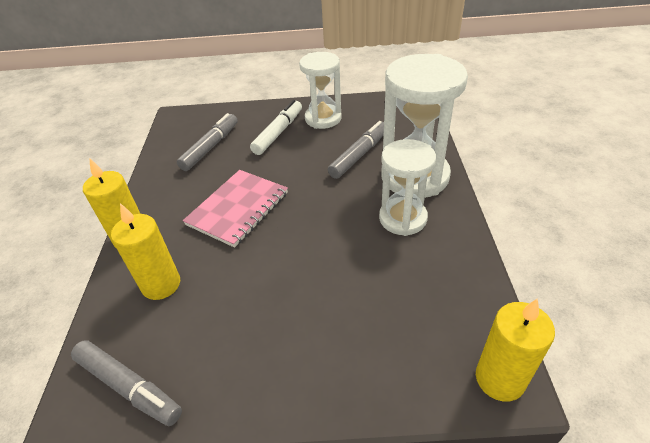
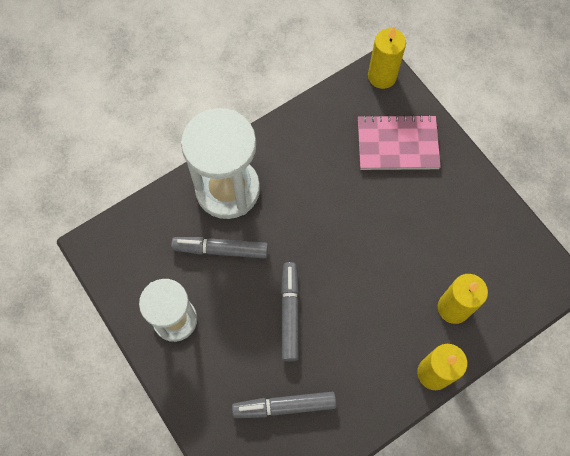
camera: 125 degrees left, 25 degrees up
(129, 386) = (524, 263): grey marker -> grey marker (289, 313)
(238, 209) = (349, 310): pink notebook -> pink notebook (397, 144)
(278, 132) = (223, 351): white marker -> none
(402, 218) = (285, 176): white hourglass -> none

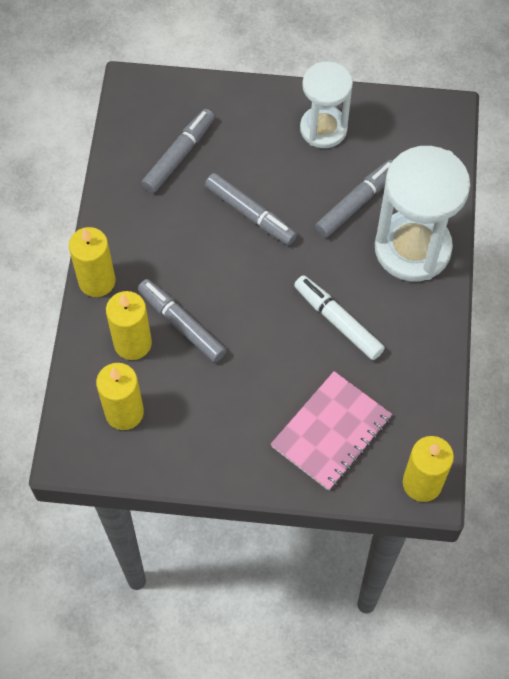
camera: 130 degrees right, 5 degrees down
(321, 195) = (337, 321): none -> white marker
(411, 288) = (181, 324): none -> grey marker
(501, 271) = (124, 412): none -> yellow candle

